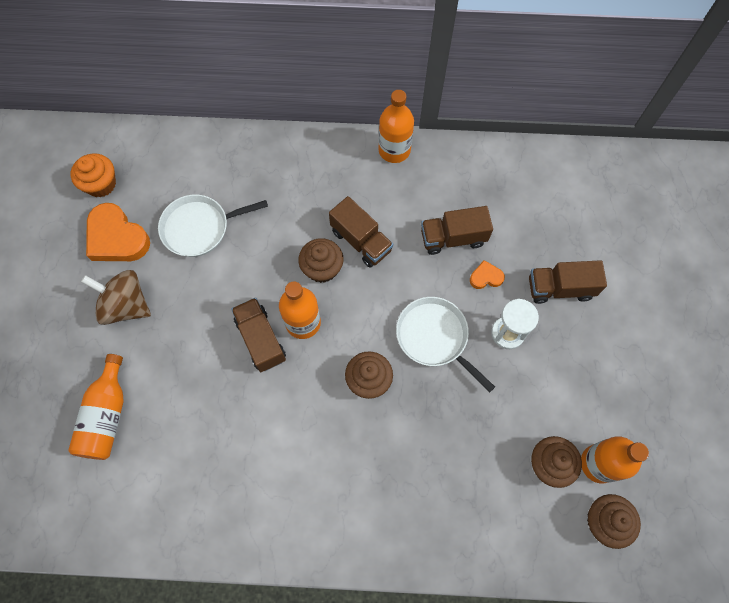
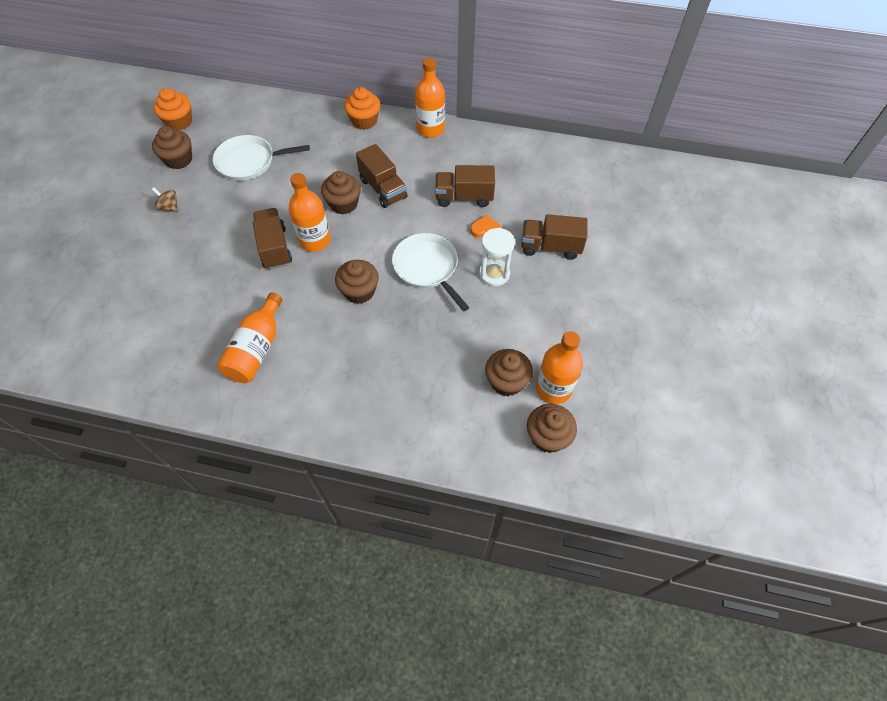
camera: 10 degrees right, 10 degrees down
(107, 416) = (125, 284): orange bottle -> orange bottle (257, 349)
(117, 238) = (179, 160): orange heart -> brown cupcake
(126, 305) = (169, 207): brown spinning top -> brown spinning top, size x0.50
(316, 150) = (364, 121): none -> orange cupcake

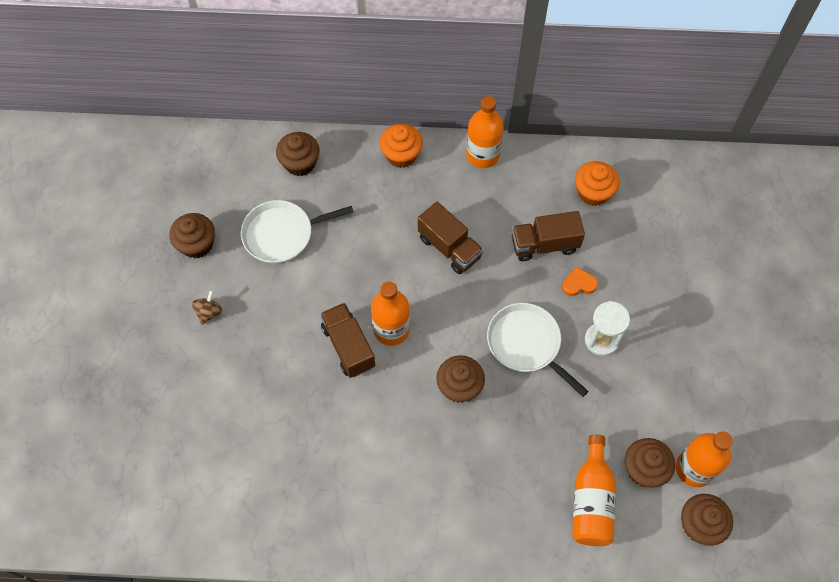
camera: 10 degrees left, 5 degrees up
(169, 207) = (209, 312): brown spinning top -> brown spinning top turned 90 degrees clockwise
(179, 122) = (178, 190): orange cupcake -> orange cupcake (593, 192)
(257, 349) = (368, 477): orange bottle -> orange bottle (591, 501)
(343, 204) = (410, 275): brown cupcake -> brown cupcake (300, 163)
(550, 247) = (655, 295): brown truck -> none

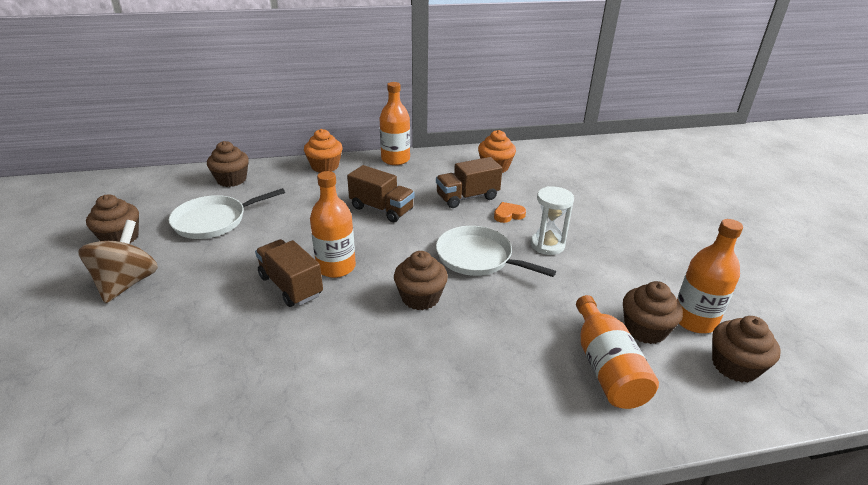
camera: 15 degrees left, 30 degrees down
(209, 312) = (127, 283): brown spinning top -> brown spinning top, size x2.01

